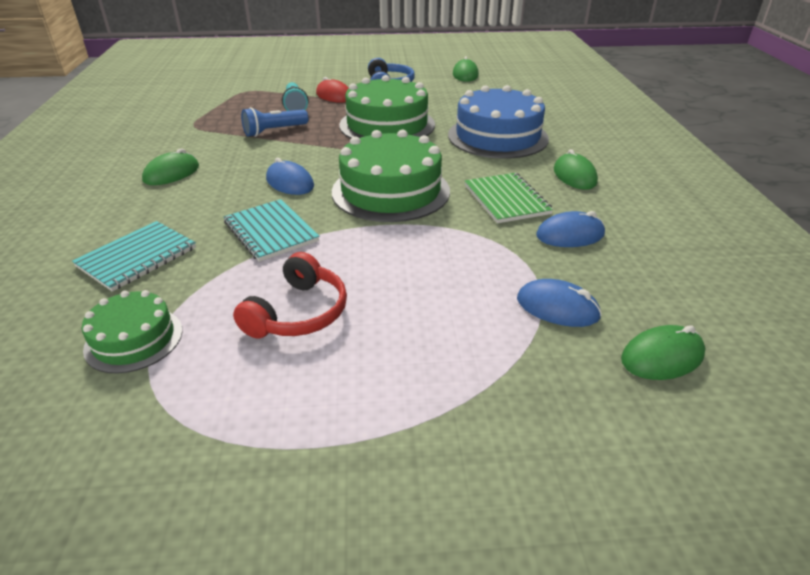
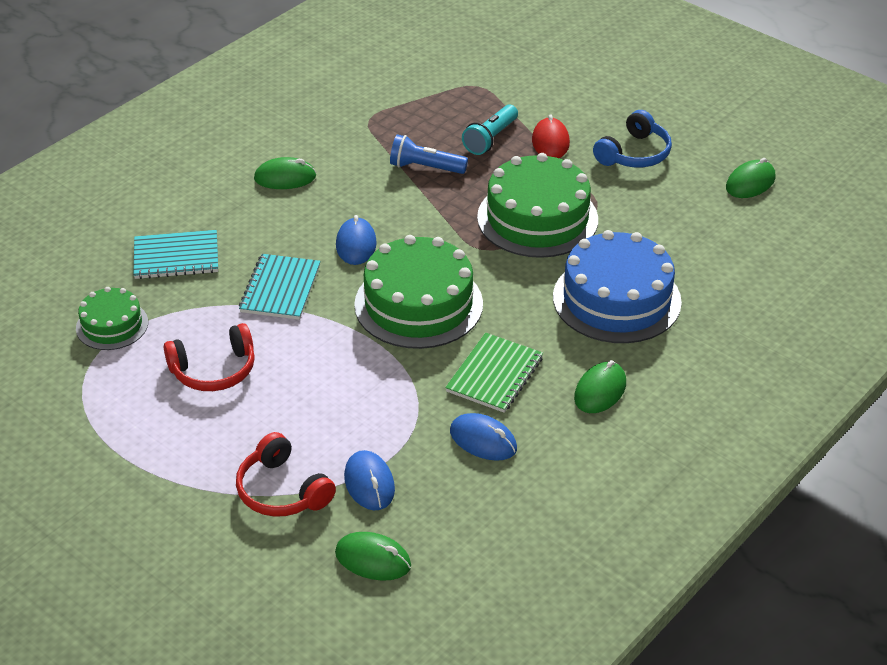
camera: 45 degrees right, 5 degrees up
(509, 361) = (282, 491): none -> red headphones

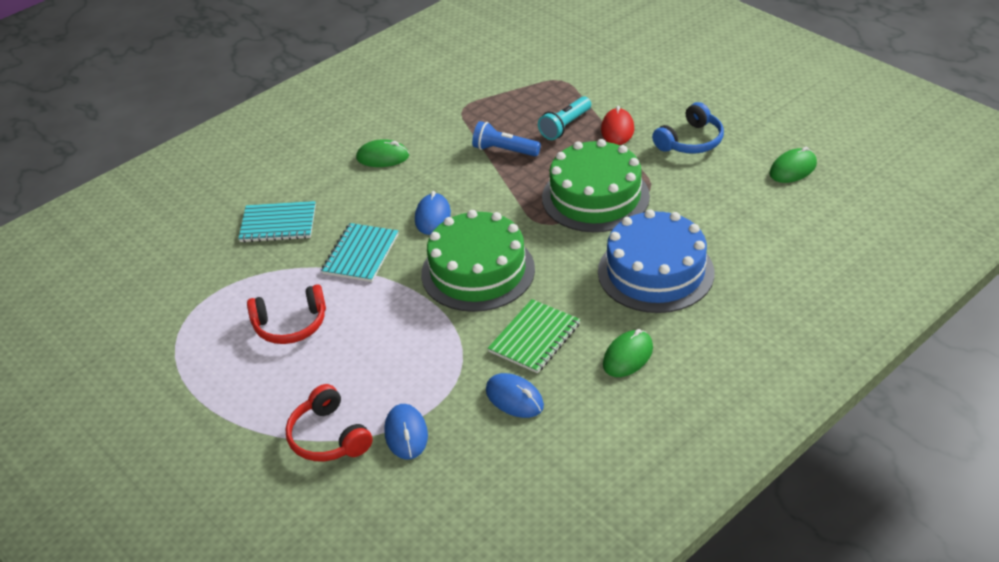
camera: 10 degrees right, 0 degrees up
(112, 325) = (213, 282): green cake -> none
(373, 559) = (397, 506): green mouse -> none

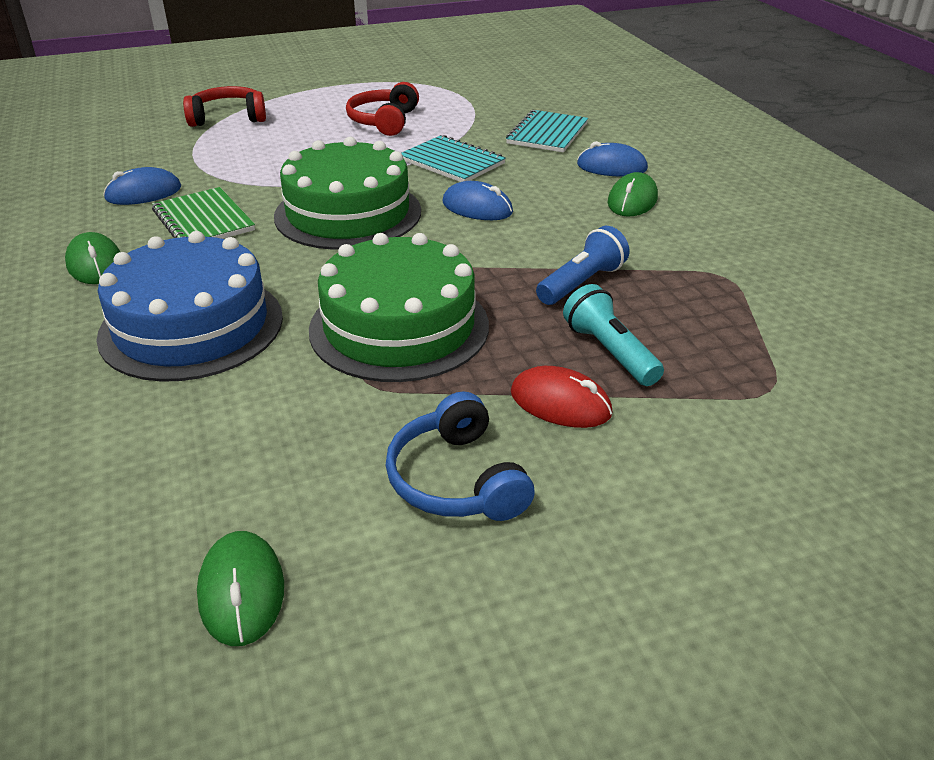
camera: 110 degrees right, 5 degrees down
(406, 434) = (182, 143): blue mouse -> blue mouse (611, 167)

